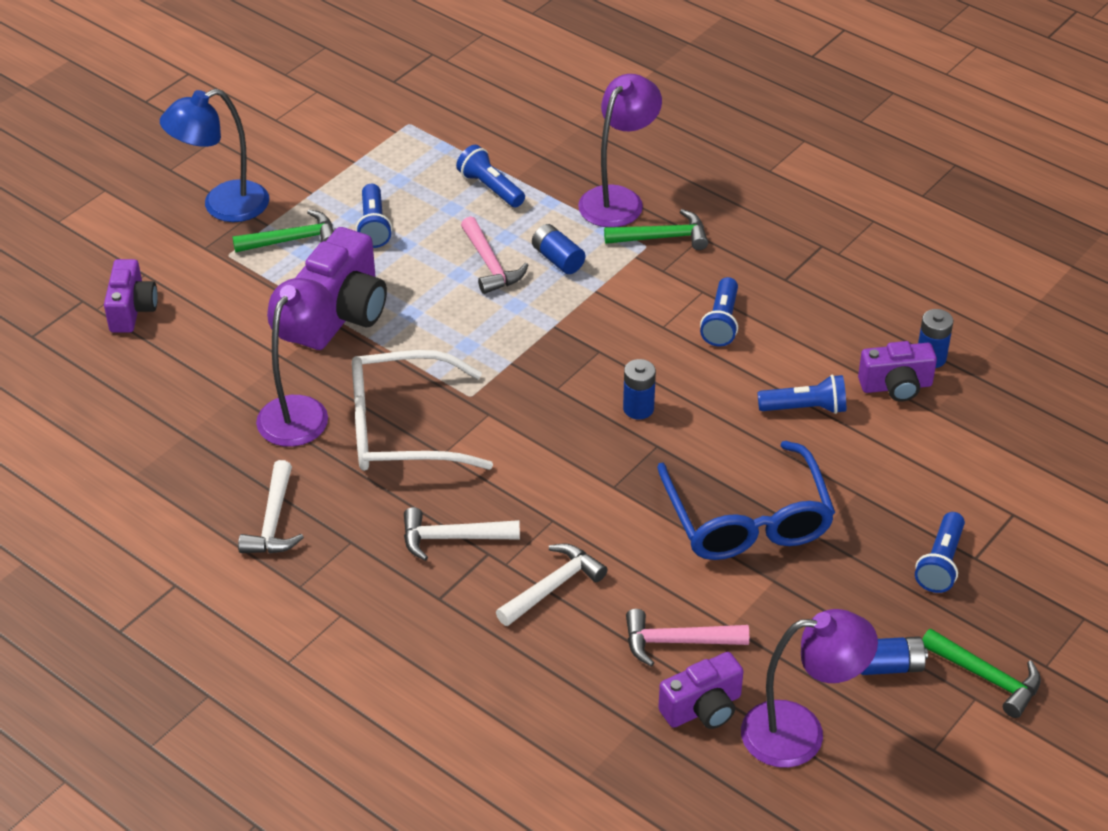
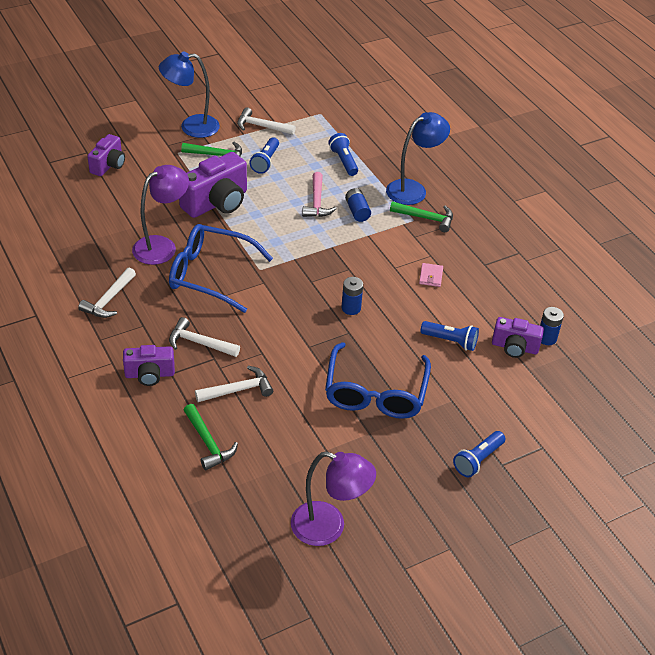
camera: 20 degrees right, 0 degrees up
(332, 172) = (261, 126): none -> white hammer
(403, 429) = (211, 274): white glasses -> blue glasses
(618, 199) = (413, 189): purple lamp -> blue lamp
(677, 641) = (289, 447): pink hammer -> none
(703, 708) = (280, 491): purple camera -> purple camera (149, 374)
(721, 322) = (430, 276): blue flashlight -> pink wallet
(890, 666) = (408, 509): blue battery -> none
(986, 678) = (464, 538): green hammer -> green hammer (208, 443)

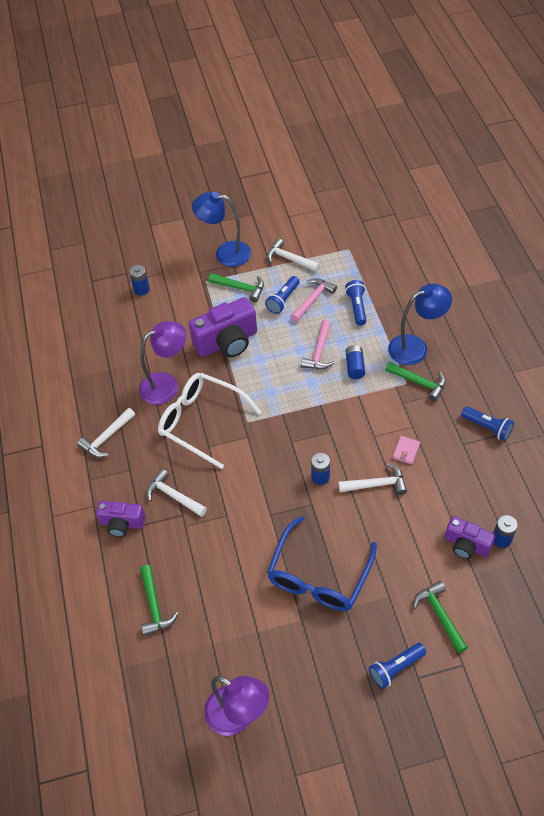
camera: 20 degrees right, 10 degrees up
(108, 165) = (141, 289): purple camera -> blue battery
(211, 274) = (202, 422): blue glasses -> white glasses
(238, 390) = (195, 553): white hammer -> white hammer (376, 484)
(297, 159) = (313, 299): none -> pink hammer
(450, 341) = (405, 528): blue flashlight -> blue flashlight (487, 427)
(507, 409) = (440, 615): none -> green hammer

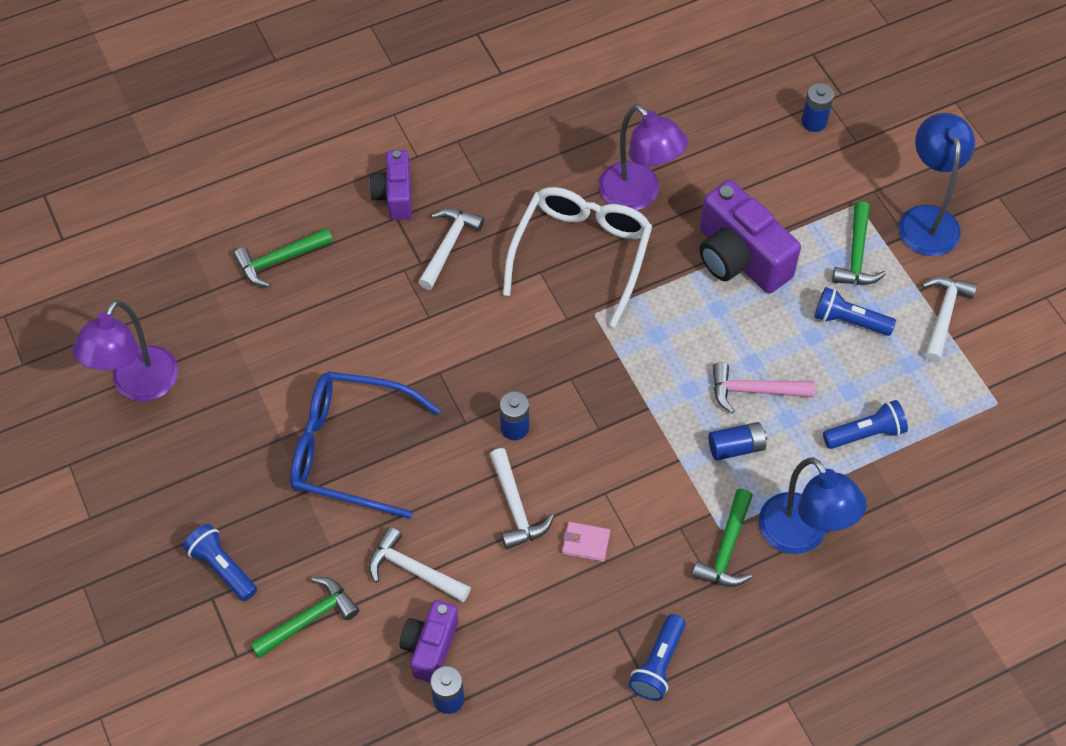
camera: 75 degrees right, 5 degrees up
(107, 437) = (529, 144): white hammer -> white hammer (413, 570)
(313, 299) = (863, 365): pink hammer -> none

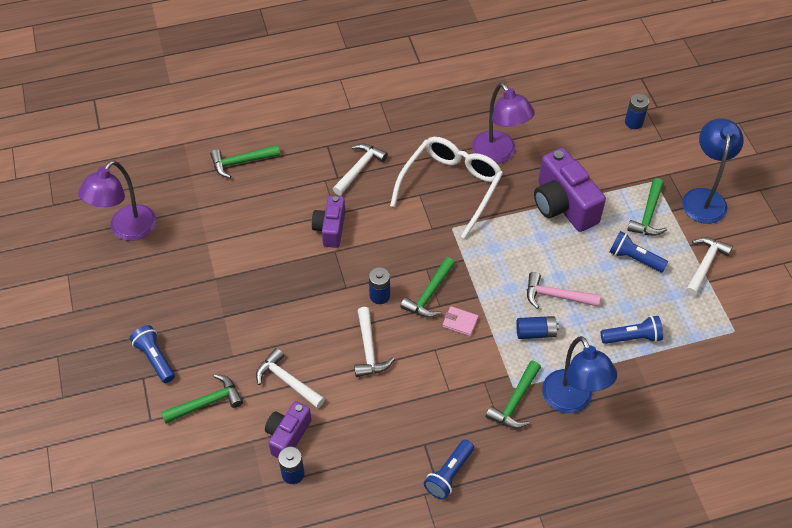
camera: 10 degrees right, 5 degrees down
(351, 450) = (262, 293): blue glasses -> none
(395, 195) = (329, 131): purple camera -> purple camera (330, 229)
(582, 415) = (429, 294): none -> green hammer
(585, 543) = (414, 381): pink wallet -> pink wallet (460, 322)

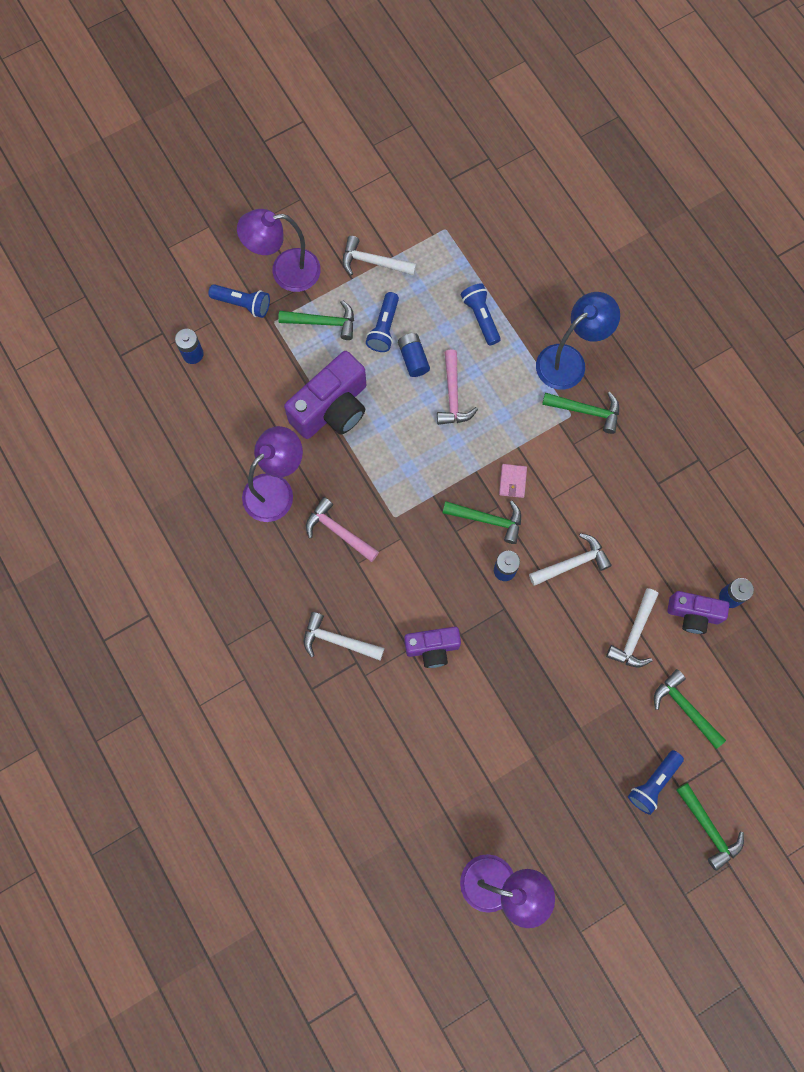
camera: 105 degrees left, 20 degrees up
(241, 162) = (363, 785): green hammer -> green hammer (708, 829)
(449, 474) = (681, 454): blue flashlight -> blue flashlight (242, 304)
(450, 187) = (338, 531): white glasses -> pink hammer
(536, 333) = (502, 406): blue battery -> blue battery (413, 359)
(704, 198) = (285, 271): blue lamp -> purple lamp

